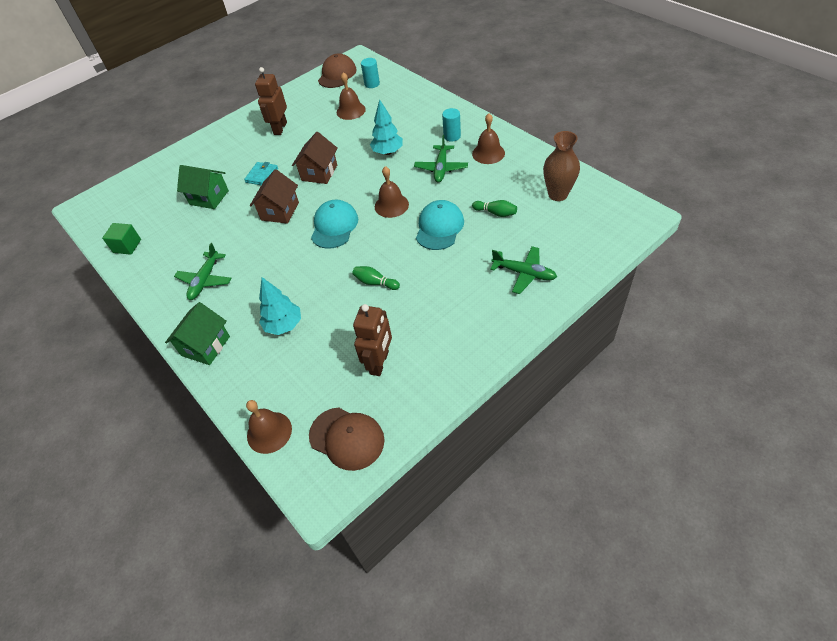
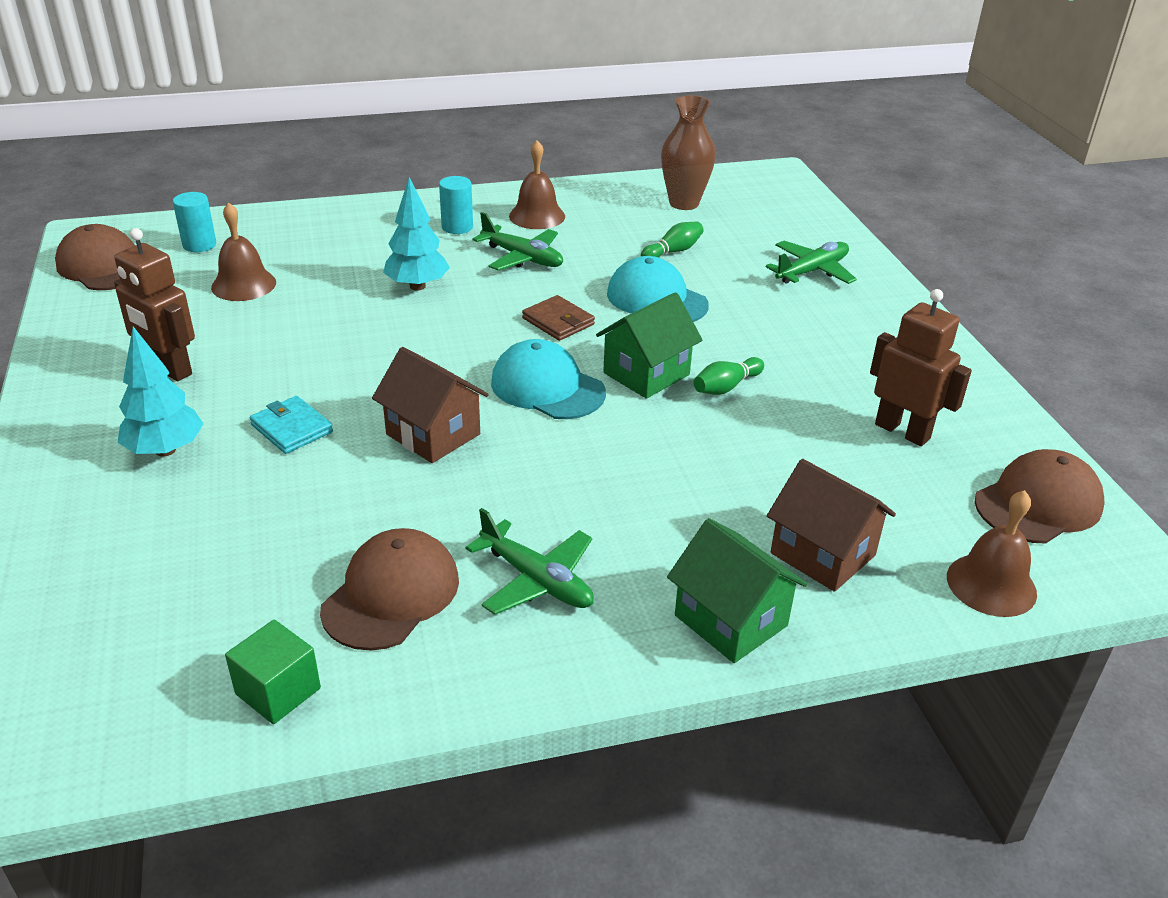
camera: 70 degrees left, 15 degrees down
(181, 247) = (391, 594): none -> brown cap
(209, 197) = (267, 516): green house -> green house (646, 374)
(284, 325) = (750, 506): turquoise tree -> turquoise tree (165, 450)
(319, 173) = (378, 363): brown house -> brown house (822, 554)
(391, 205) = (558, 321): brown bell -> brown wallet

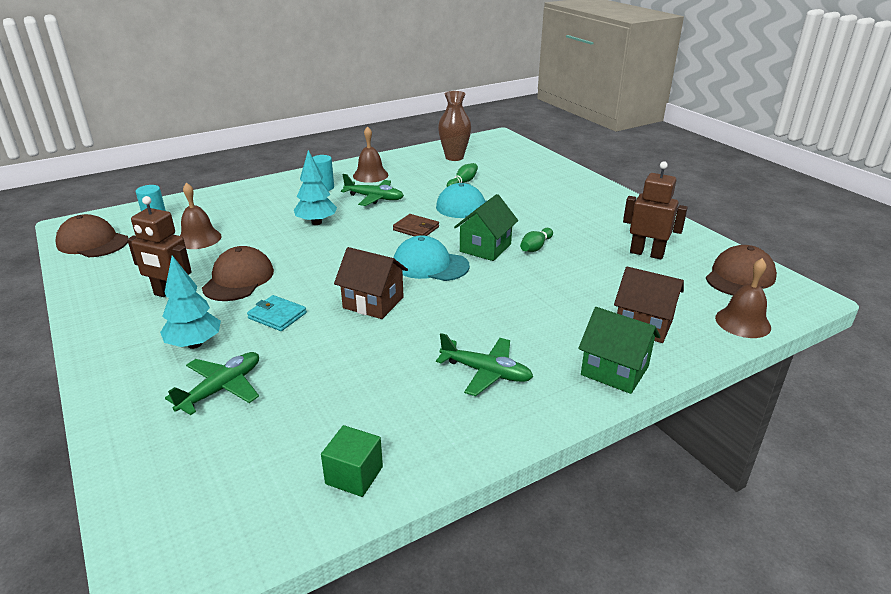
camera: 15 degrees left, 5 degrees down
(391, 594) = (398, 400): brown cap -> brown cap (238, 279)
(812, 271) = (547, 181): green plane -> green plane (221, 389)

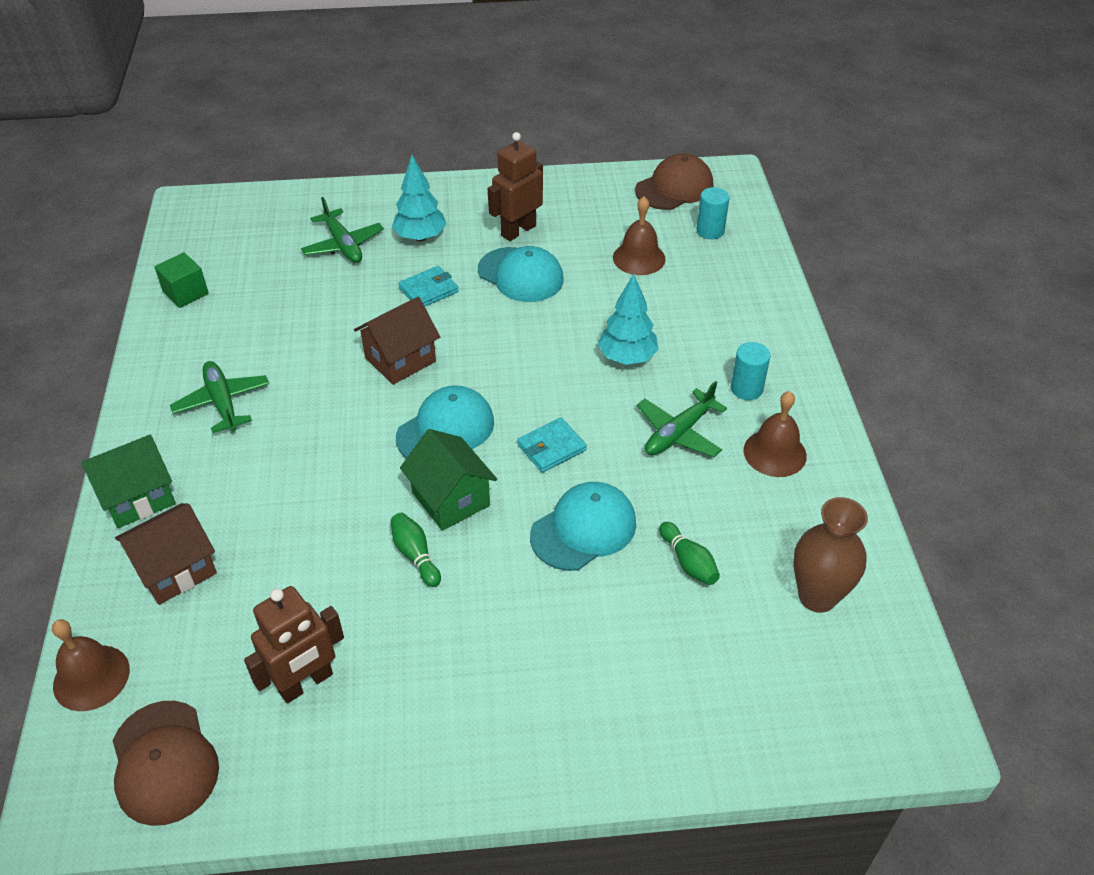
camera: 115 degrees right, 15 degrees up
(238, 279) = (521, 275): brown cap -> turquoise cap
(416, 228) = (551, 447): brown wallet -> turquoise wallet
(486, 372) = (222, 402): green plane -> green plane turned 105 degrees clockwise

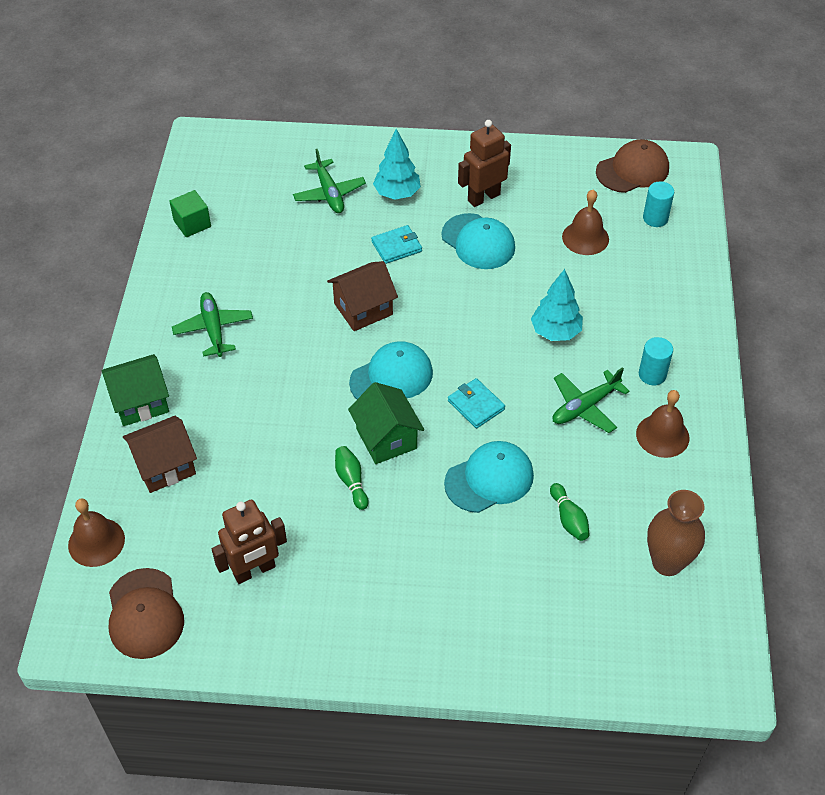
camera: 10 degrees right, 5 degrees up
(551, 447) = (476, 405): turquoise wallet -> turquoise wallet turned 75 degrees clockwise

